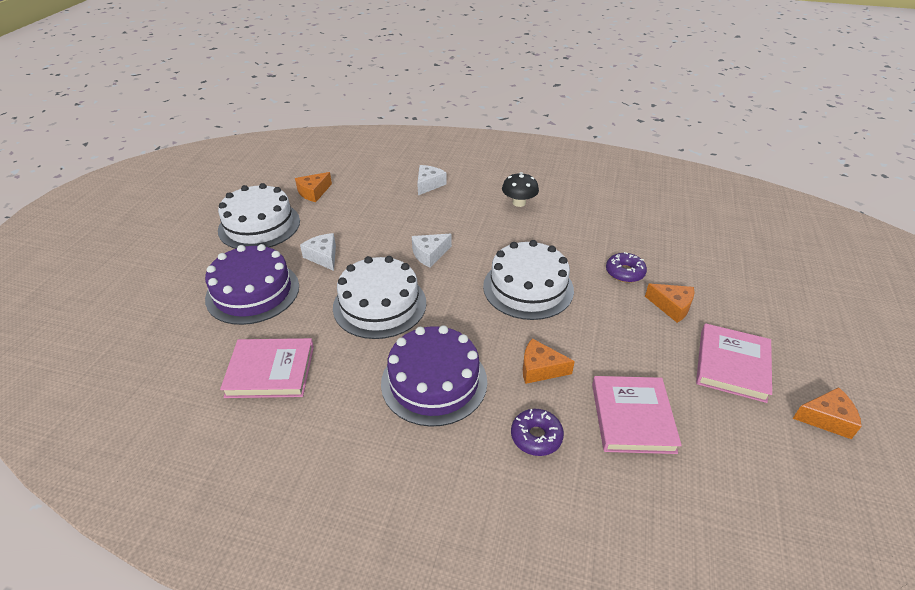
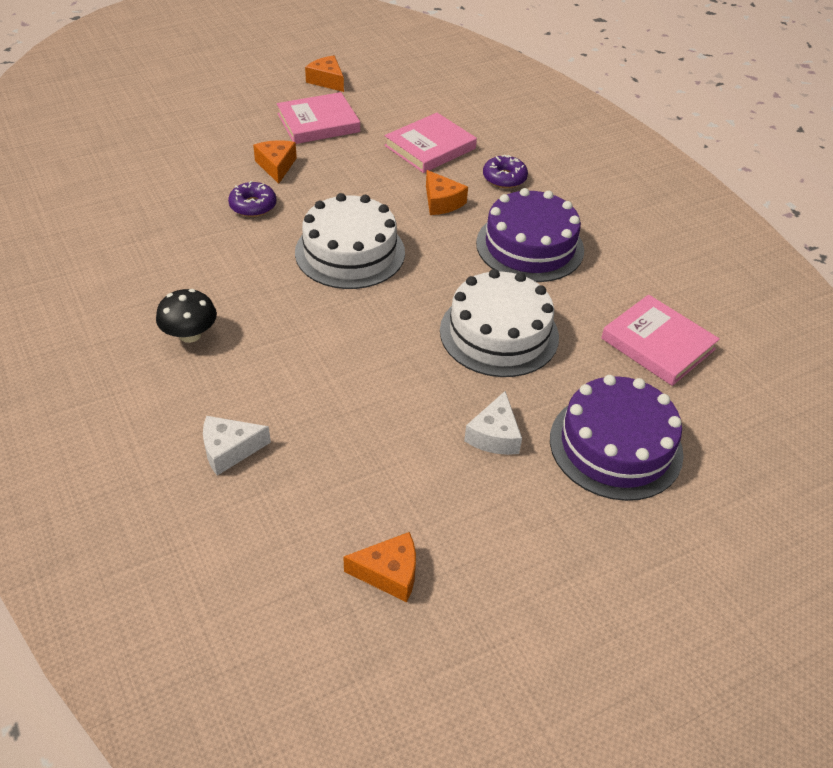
camera: 135 degrees left, 5 degrees up
(259, 225) = (527, 561): white cake -> none
(429, 254) = (381, 348): white cheese -> none

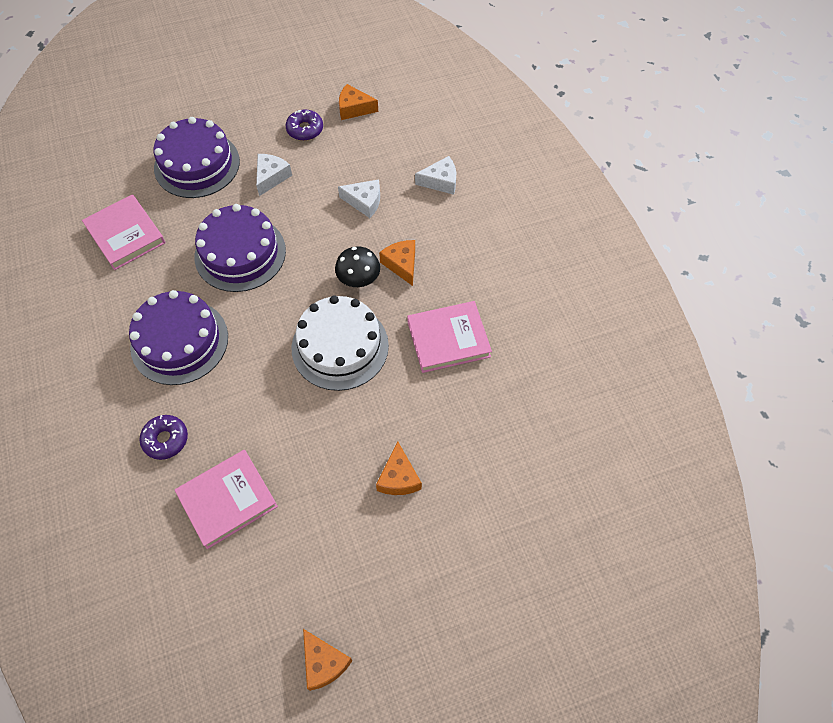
camera: 170 degrees left, 15 degrees up
(190, 335) = (472, 270): black mushroom -> black mushroom (358, 279)
(253, 206) = (424, 415): purple donut -> purple donut (305, 129)
(318, 123) = (346, 559): pink book -> pink book (448, 339)
(345, 410) = (364, 202): none -> white cheese
(441, 202) = (241, 407): orange cheese -> orange cheese (402, 264)
(499, 333) = (240, 253): white cake -> purple cake

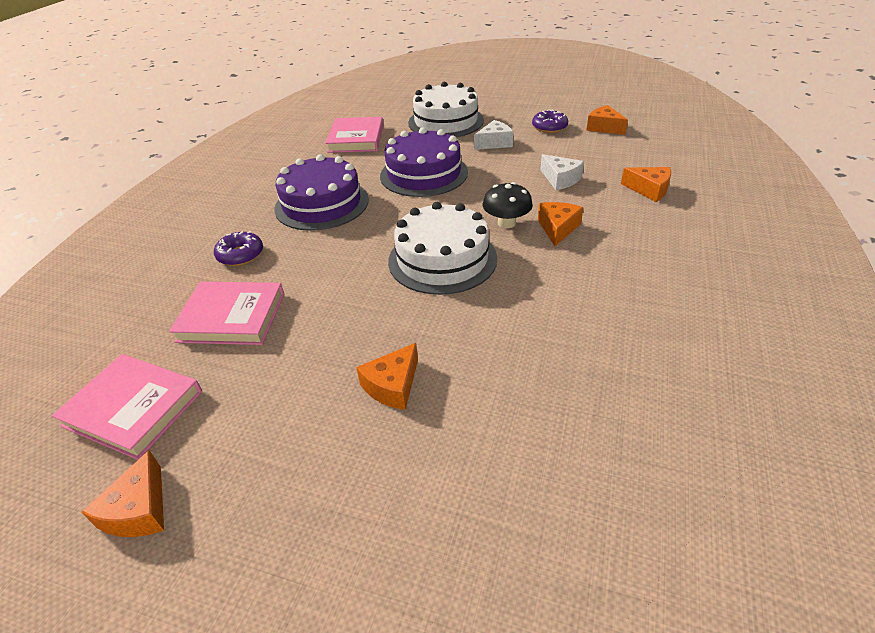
camera: 40 degrees right, 20 degrees down
(197, 164) = (446, 121): purple cake -> white cake
(440, 181) = (649, 190): white cheese -> orange cheese
(448, 339) = (556, 299): pink book -> pink book (133, 408)

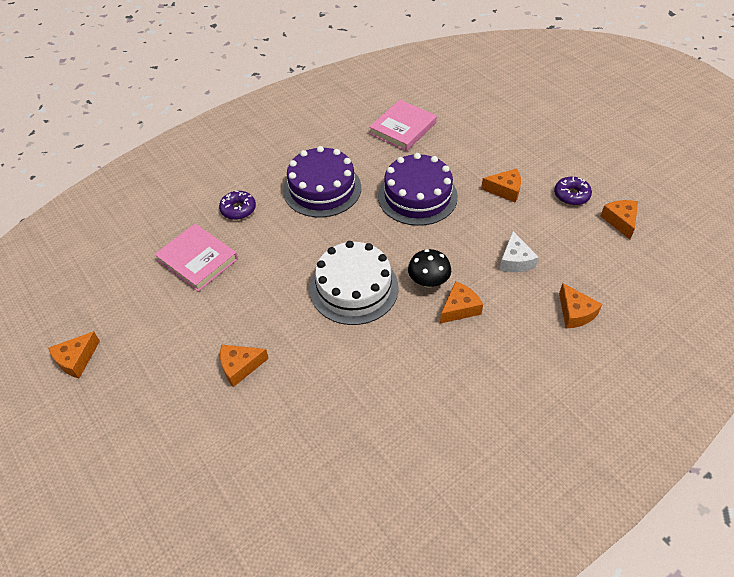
camera: 35 degrees right, 10 degrees up
(133, 408) = (110, 295): pink book -> none
(446, 121) = (491, 142): white cake -> none
(494, 143) = (505, 190): white cheese -> orange cheese

